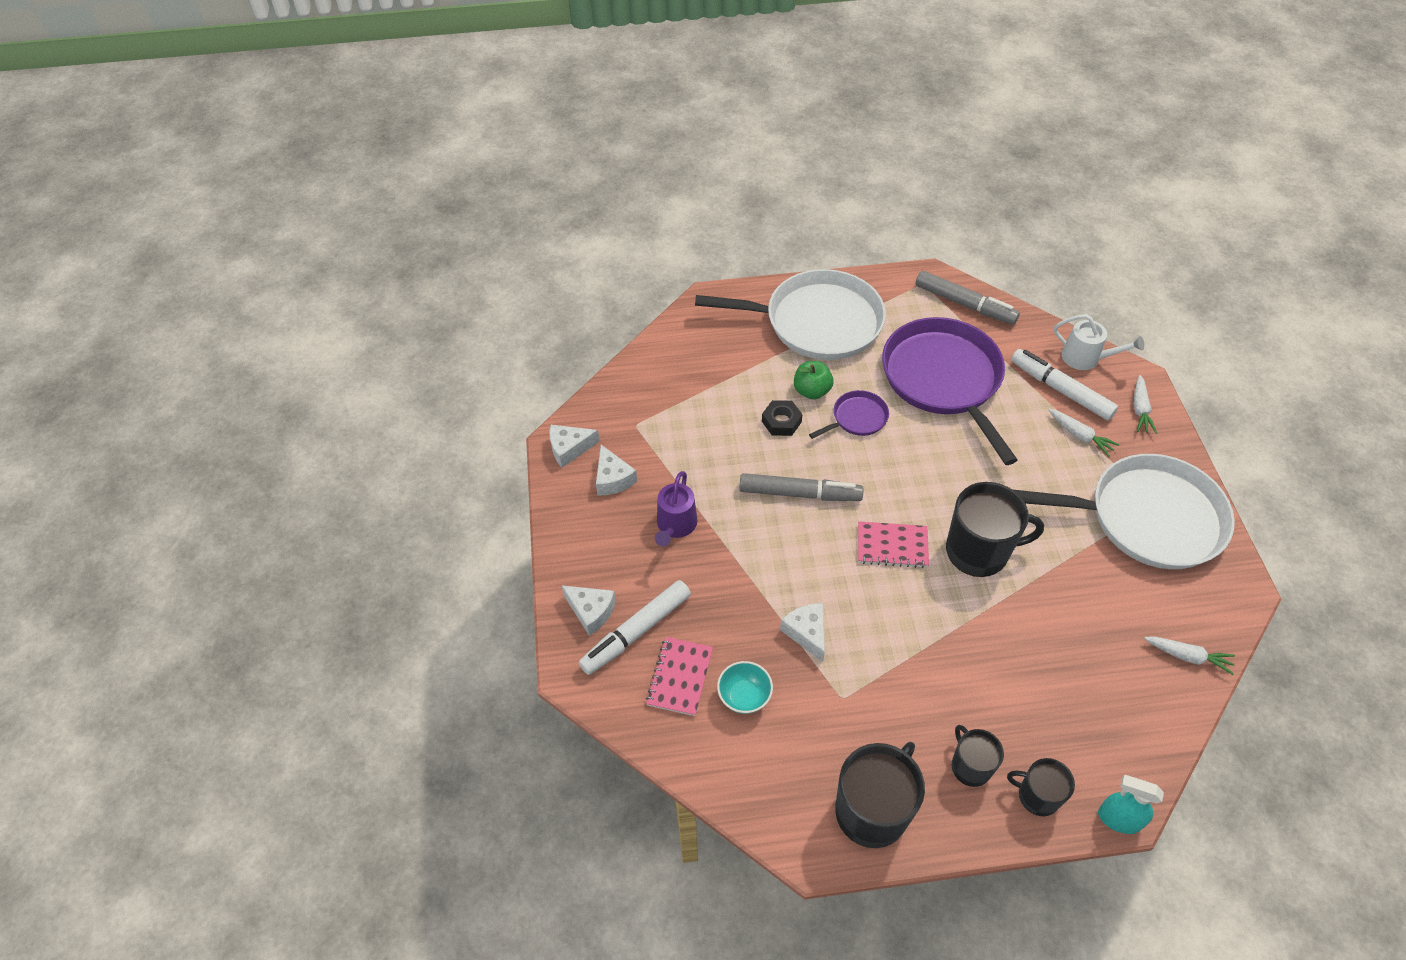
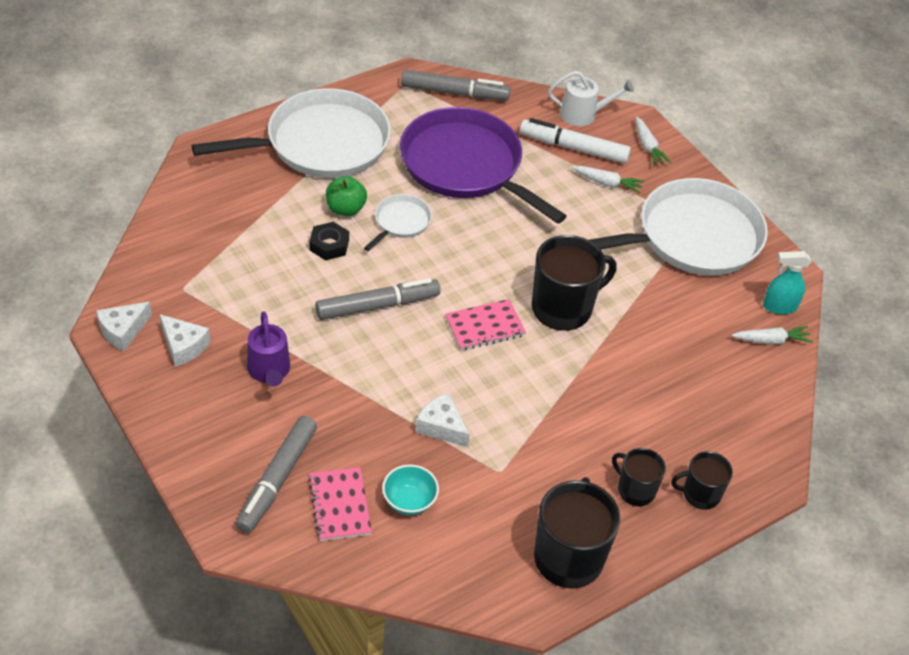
camera: 30 degrees left, 5 degrees down
(591, 611) = (222, 476): white cheese -> none
(636, 632) = (277, 479): white marker -> grey marker
(857, 418) = (400, 222): purple pan -> white pan
(1118, 819) = (771, 488): turquoise spray bottle -> turquoise spray bottle (779, 306)

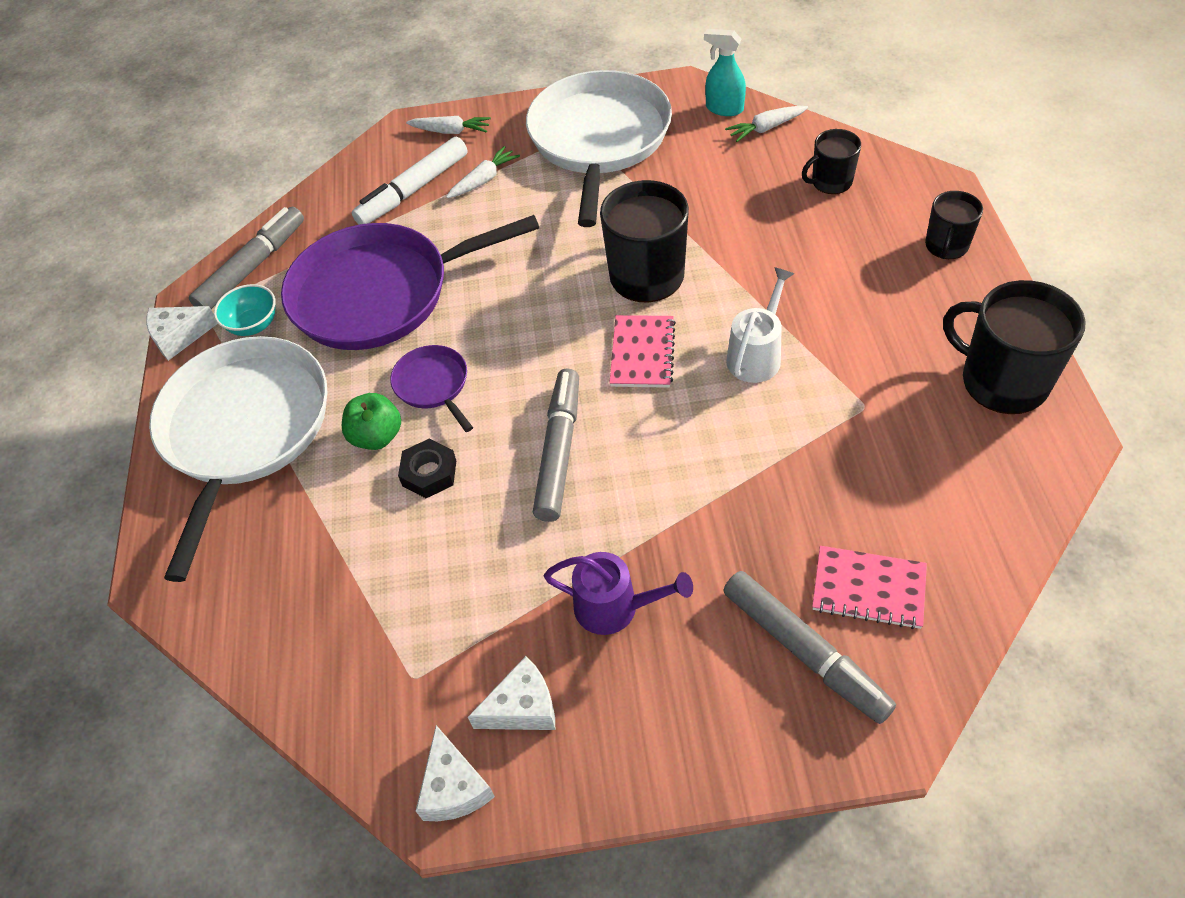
camera: 55 degrees left, 5 degrees up
(400, 222) = (433, 385): white pan -> purple pan
(409, 501) = (883, 510): turquoise bowl -> turquoise bowl (253, 325)
(441, 427) = (779, 442): white cheese -> white cheese (179, 336)
(583, 114) = (368, 166): white watering can -> white watering can (756, 355)
(635, 490) = (926, 295): black mug -> black mug (830, 182)
(771, 340) = (765, 128): white carrot -> white carrot turned 135 degrees counterclockwise
(779, 306) = (724, 108): turquoise spray bottle -> turquoise spray bottle turned 90 degrees clockwise

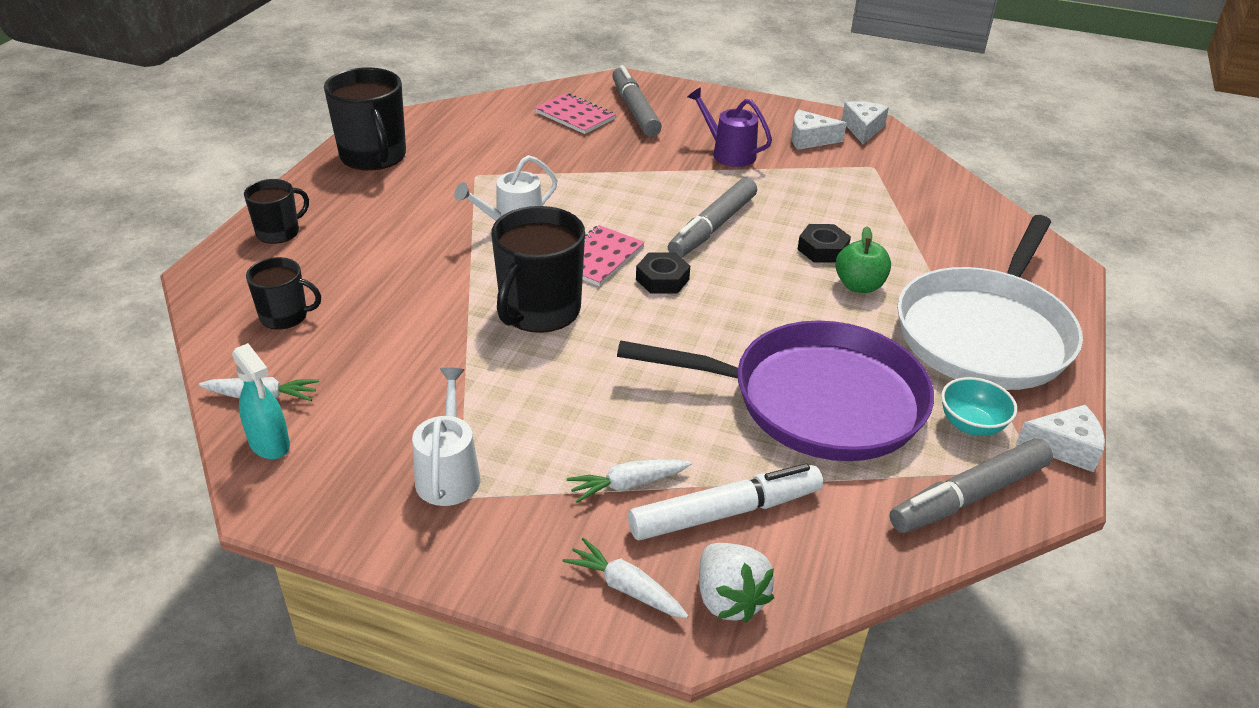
camera: 160 degrees left, 15 degrees down
(390, 149) = (729, 599): none -> white strawberry
(433, 385) = (793, 302): purple pan -> none
(567, 355) = (662, 279): none -> black nut
(599, 140) = (449, 474): white pan -> white watering can

